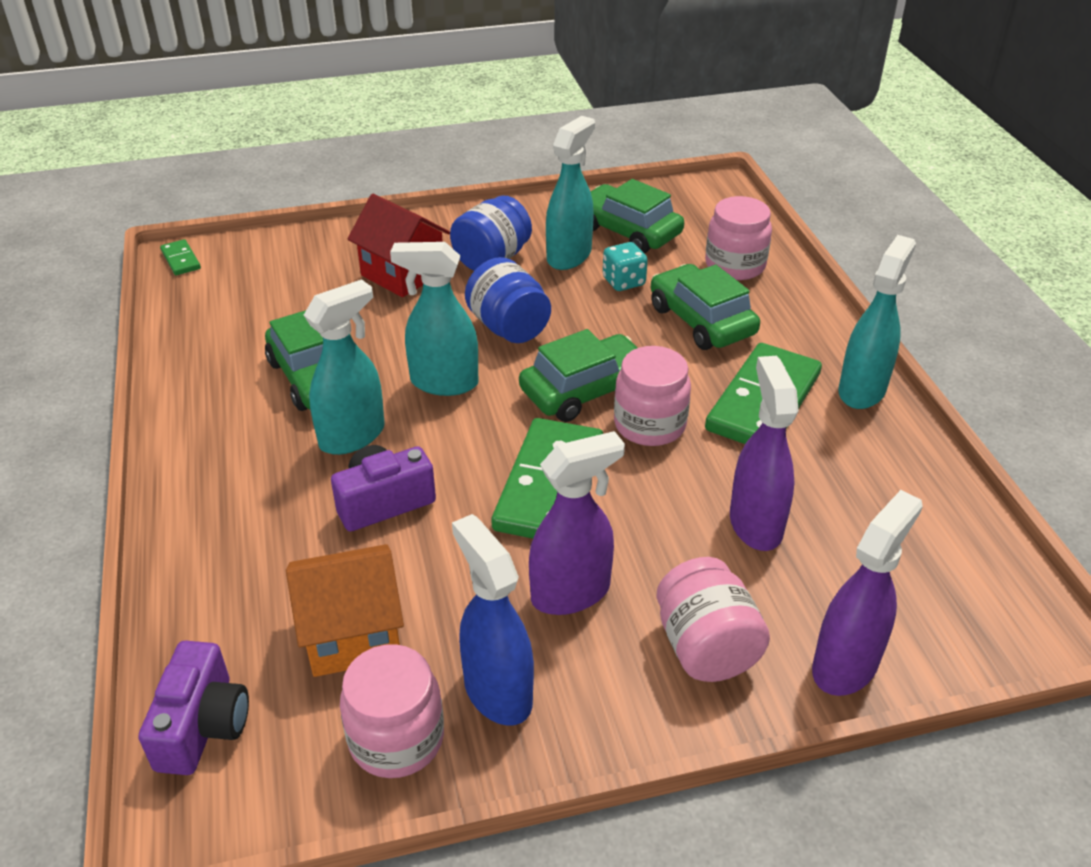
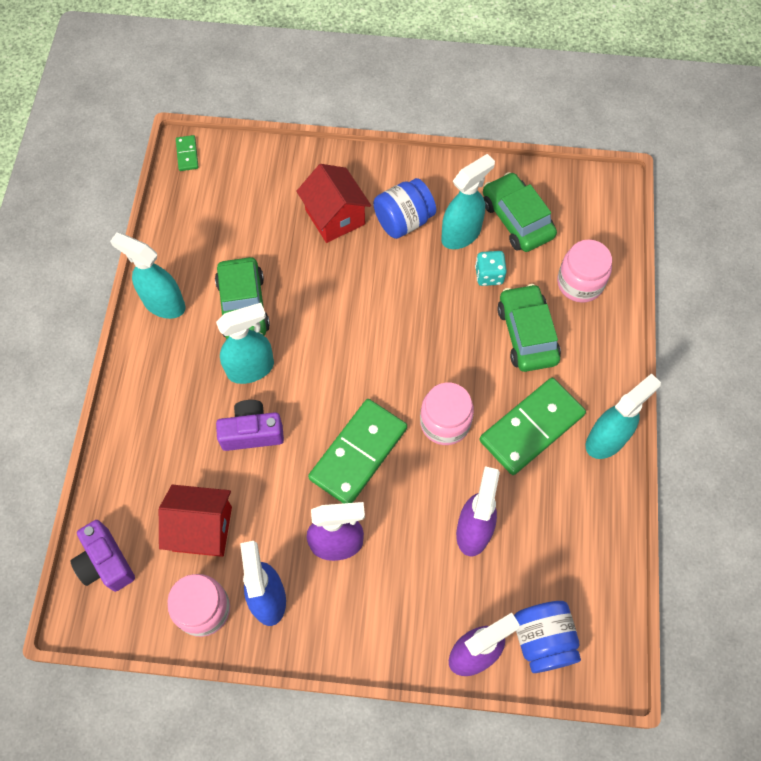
camera: 20 degrees right, 25 degrees up
(203, 726) = (106, 562): purple camera -> purple camera turned 120 degrees clockwise
(352, 634) = (202, 529): orange house -> red house
(443, 383) = (324, 338): turquoise spray bottle -> turquoise spray bottle (163, 304)
(508, 327) = (388, 297): blue jar -> blue jar (542, 640)
(585, 390) = (416, 376): green car -> none
(706, 647) = (398, 611): pink jar -> none

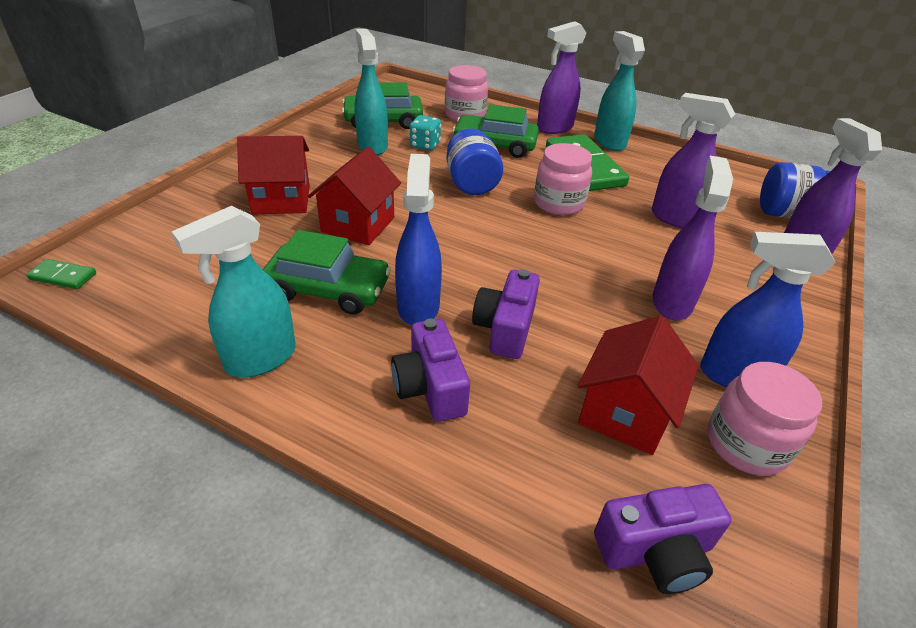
camera: 70 degrees left, 25 degrees down
(178, 407) = (430, 387): none -> purple camera
(251, 368) = (418, 306): turquoise spray bottle -> blue spray bottle
(329, 285) = (358, 225): none -> red house
(358, 453) = (568, 259): green domino -> none
(403, 221) = (328, 167): blue jar -> blue jar (471, 184)
(606, 377) = (554, 128): none -> purple spray bottle

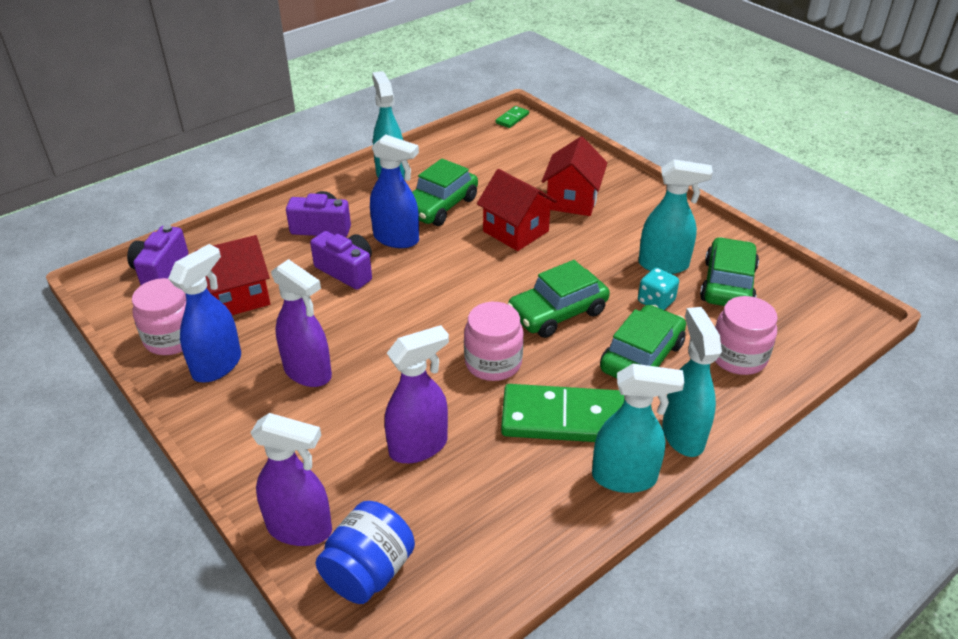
camera: 115 degrees right, 0 degrees up
(471, 184) = (557, 312): blue jar -> green car
(554, 128) = (682, 434): purple spray bottle -> turquoise spray bottle
(625, 412) = (238, 296): red house -> red house turned 75 degrees counterclockwise

